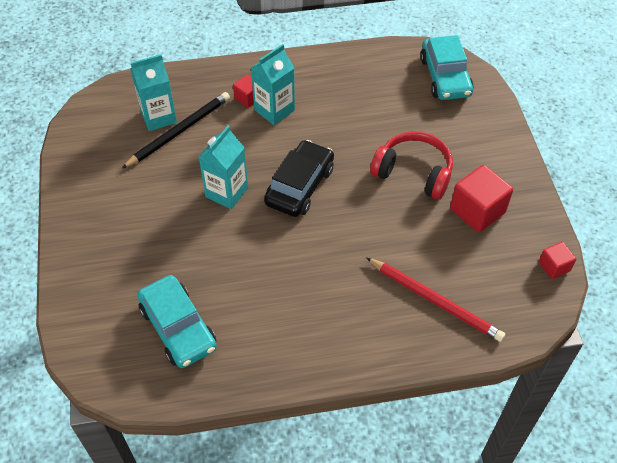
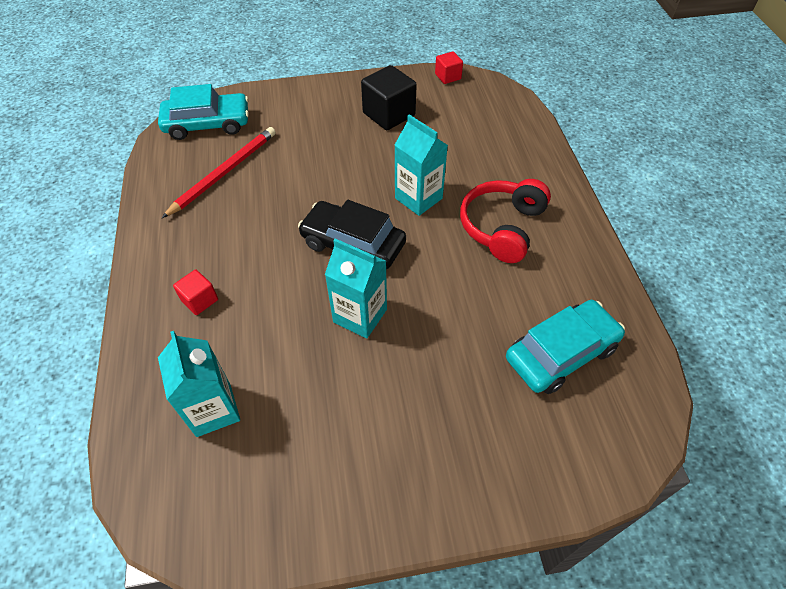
camera: 90 degrees left, 0 degrees up
(179, 131) = (247, 379): black pencil -> none
(274, 110) = (227, 271): turquoise carton -> turquoise carton (418, 198)
(413, 173) = (339, 153): red headphones -> red headphones (502, 227)
(435, 301) = (492, 146): red pencil -> red pencil (224, 172)
(477, 211) = (389, 114): red cube -> black cube

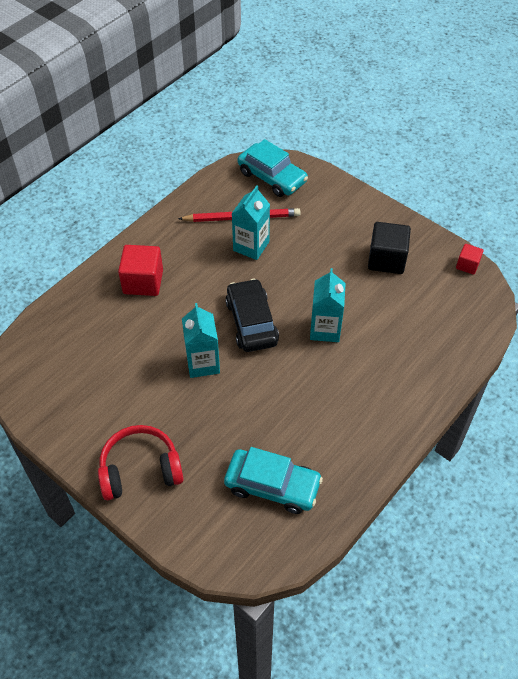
camera: 50 degrees right, 0 degrees up
(200, 300) = (143, 282): red cube -> red cube, size x1.81
(213, 410) = (85, 342): turquoise carton -> turquoise carton (251, 246)
(502, 227) = (347, 392): red headphones -> red headphones (140, 470)

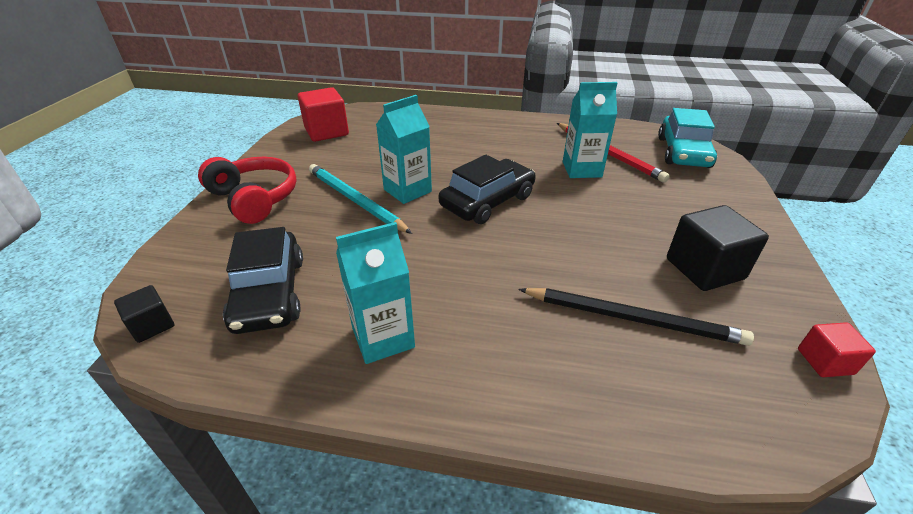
camera: 60 degrees right, 15 degrees down
(143, 282) = (470, 133): red cube -> red cube (326, 132)
(192, 402) = (355, 200): none -> turquoise pencil
(264, 559) = (152, 325): none -> black cube
(272, 486) = (269, 293): turquoise car -> black car
(325, 329) = (534, 255): turquoise carton -> turquoise carton (383, 338)
(401, 317) = (632, 318): none -> black pencil

